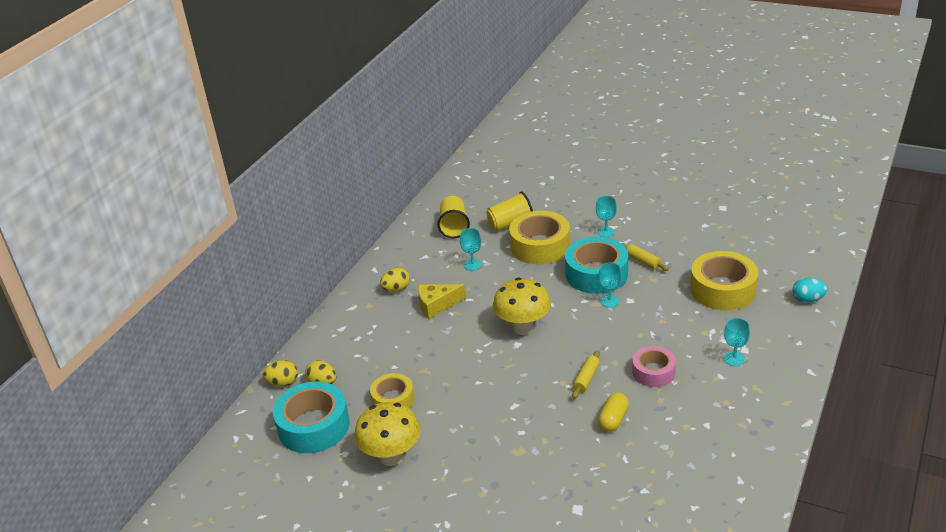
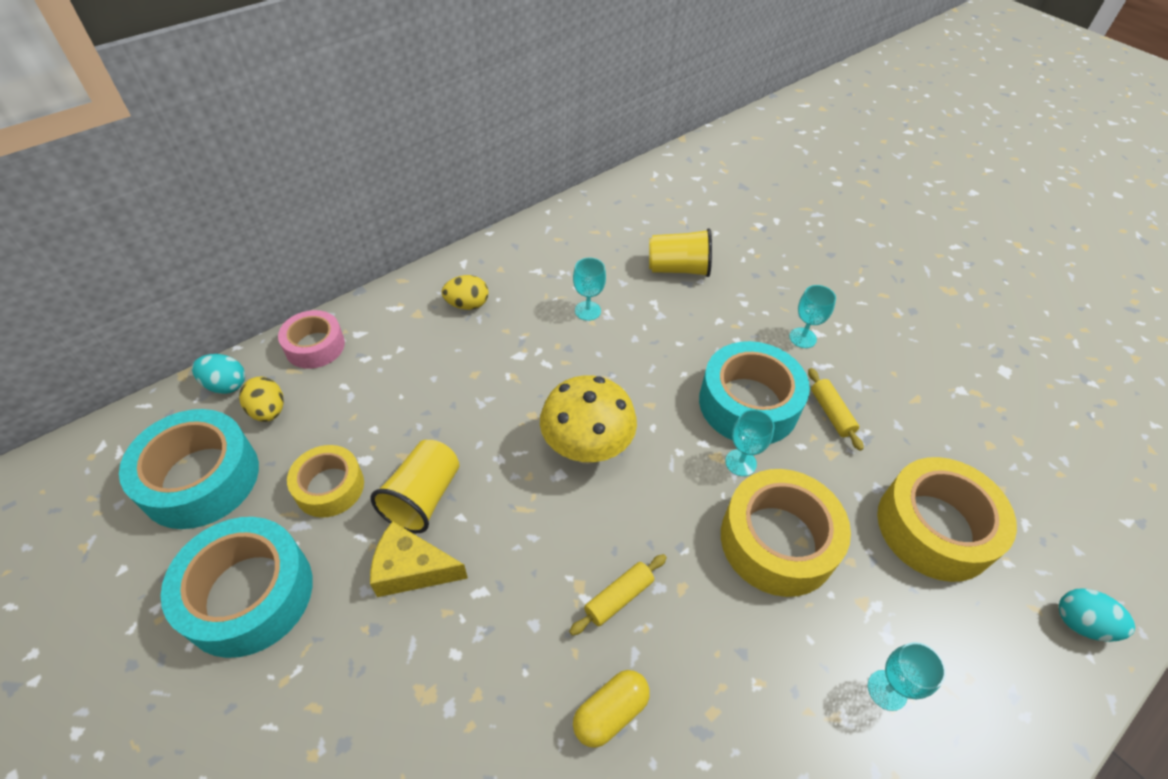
camera: 20 degrees right, 15 degrees up
(283, 383) = (226, 385): yellow egg -> turquoise egg
(391, 456) = (248, 594): yellow mushroom -> turquoise tape
(436, 305) = (498, 354): yellow cheese -> yellow cheese (412, 569)
(454, 227) = (603, 242): yellow cup -> yellow cup (423, 497)
(540, 246) = (696, 320): yellow tape -> yellow tape (777, 541)
(653, 372) = (733, 643): pink tape -> pink tape (315, 346)

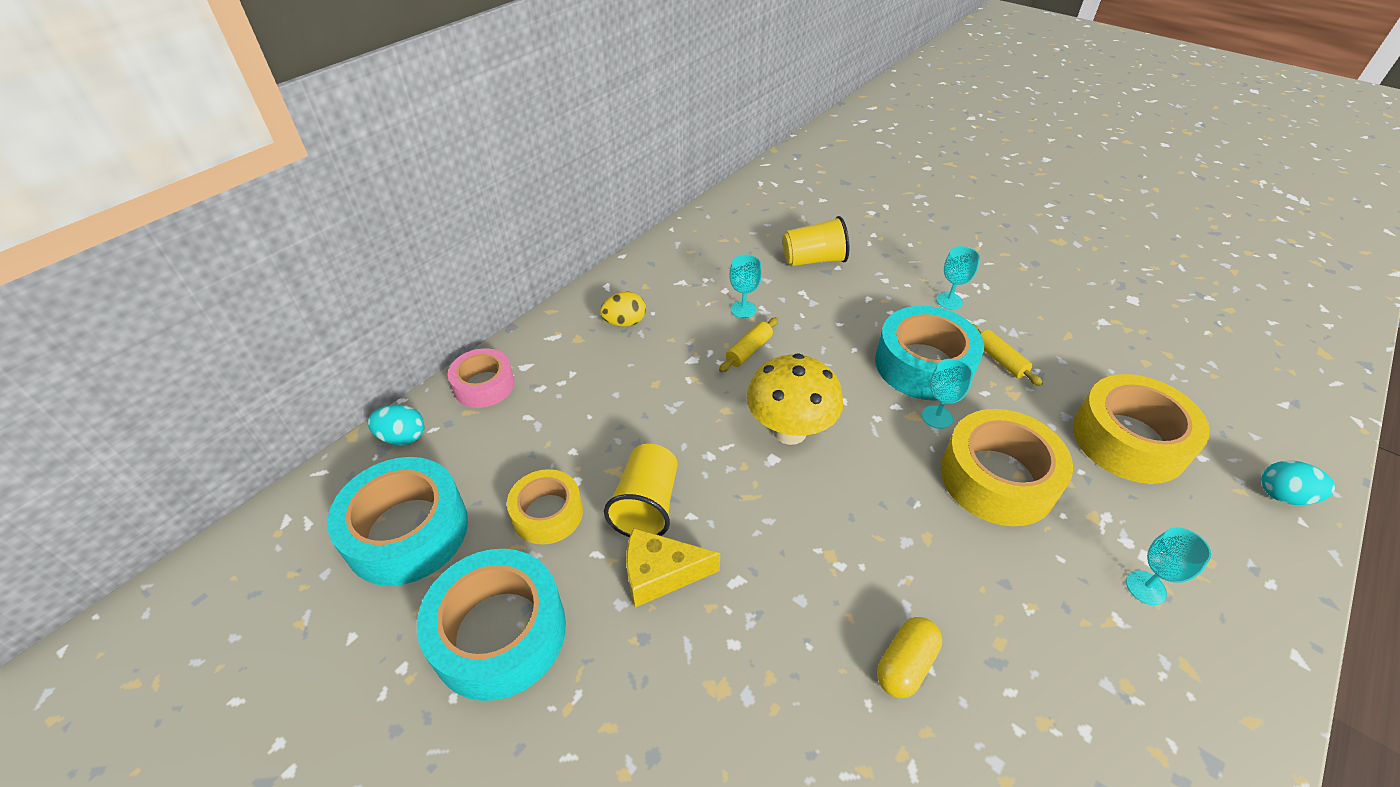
camera: 10 degrees left, 5 degrees down
(268, 411) = (457, 454): yellow egg -> none
(618, 597) = (872, 558): yellow rolling pin -> yellow rolling pin (749, 350)

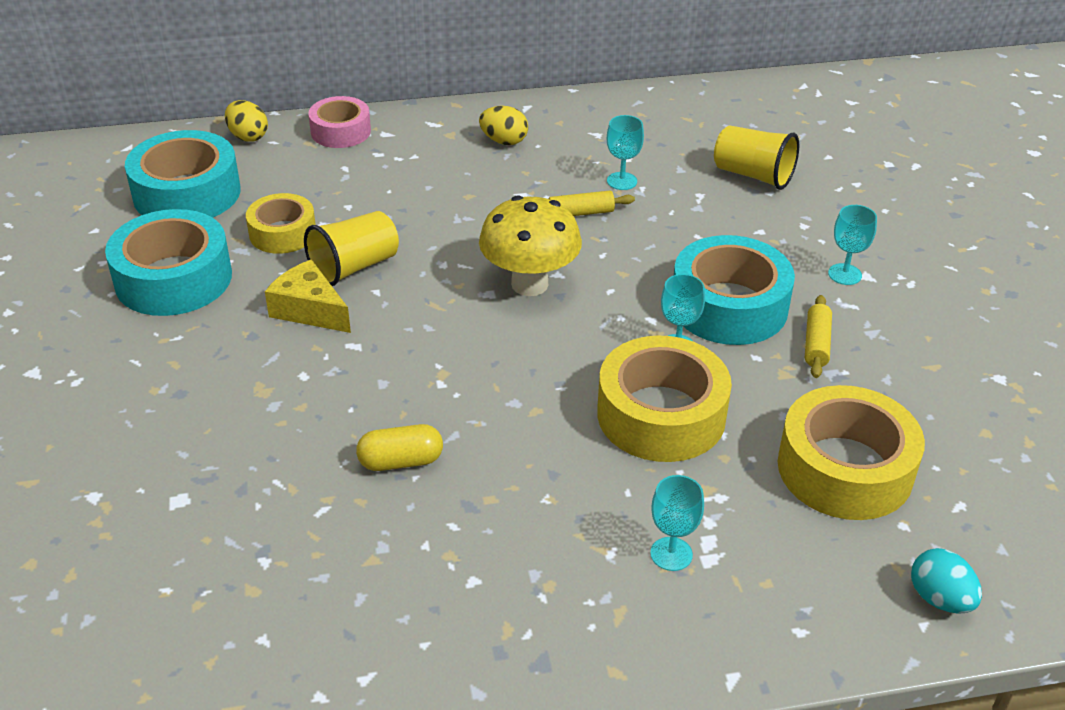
camera: 40 degrees right, 5 degrees down
(403, 437) = (248, 136): turquoise egg -> yellow egg

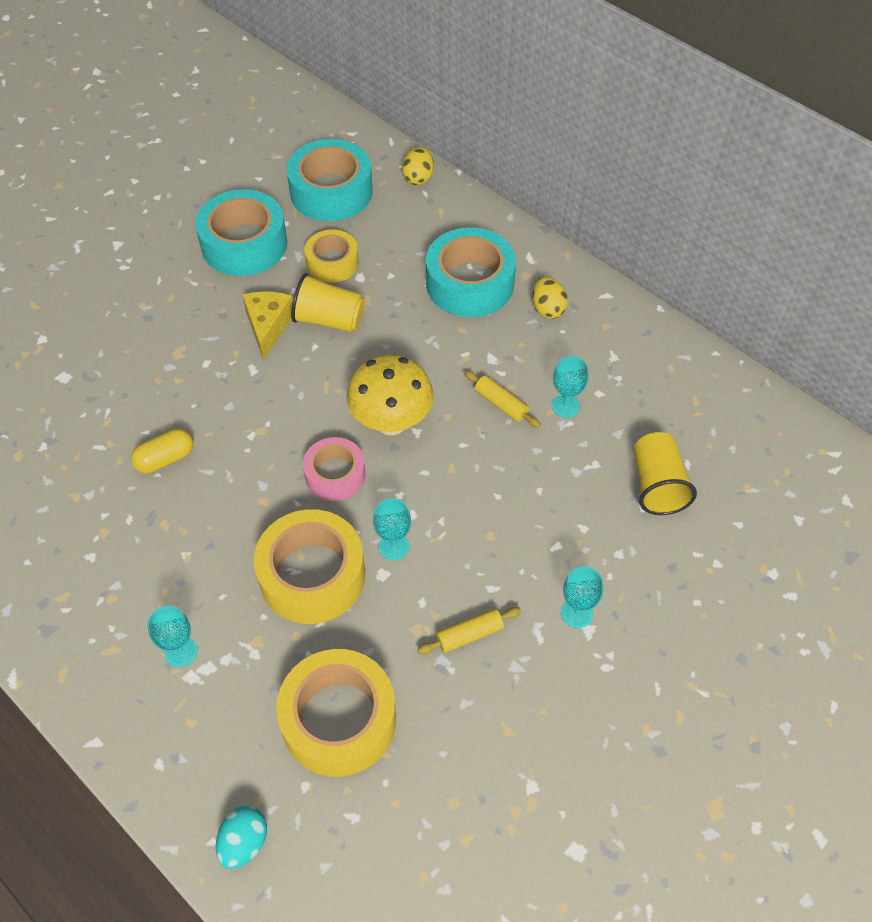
camera: 55 degrees right, 15 degrees up
(340, 131) = (470, 217): pink tape -> pink tape (335, 475)
(401, 461) = (165, 459): yellow capsule -> yellow capsule turned 75 degrees counterclockwise
(729, 306) = (468, 554): turquoise tape -> turquoise tape (470, 283)

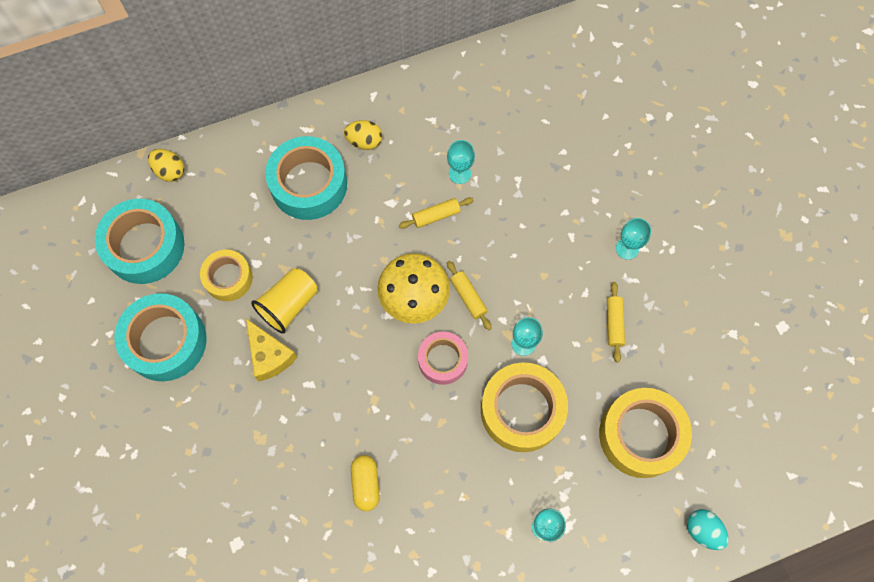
camera: 65 degrees left, 15 degrees up
(268, 326) = (269, 355): yellow cheese -> yellow cheese turned 150 degrees counterclockwise
(421, 471) = (468, 297): none -> yellow rolling pin
(657, 485) = (553, 149): yellow cup -> none

